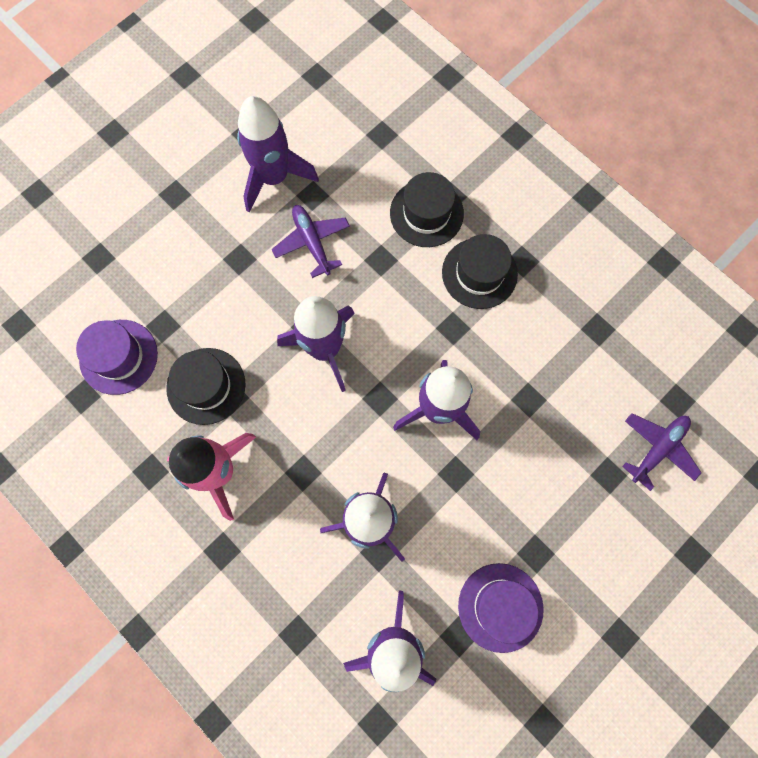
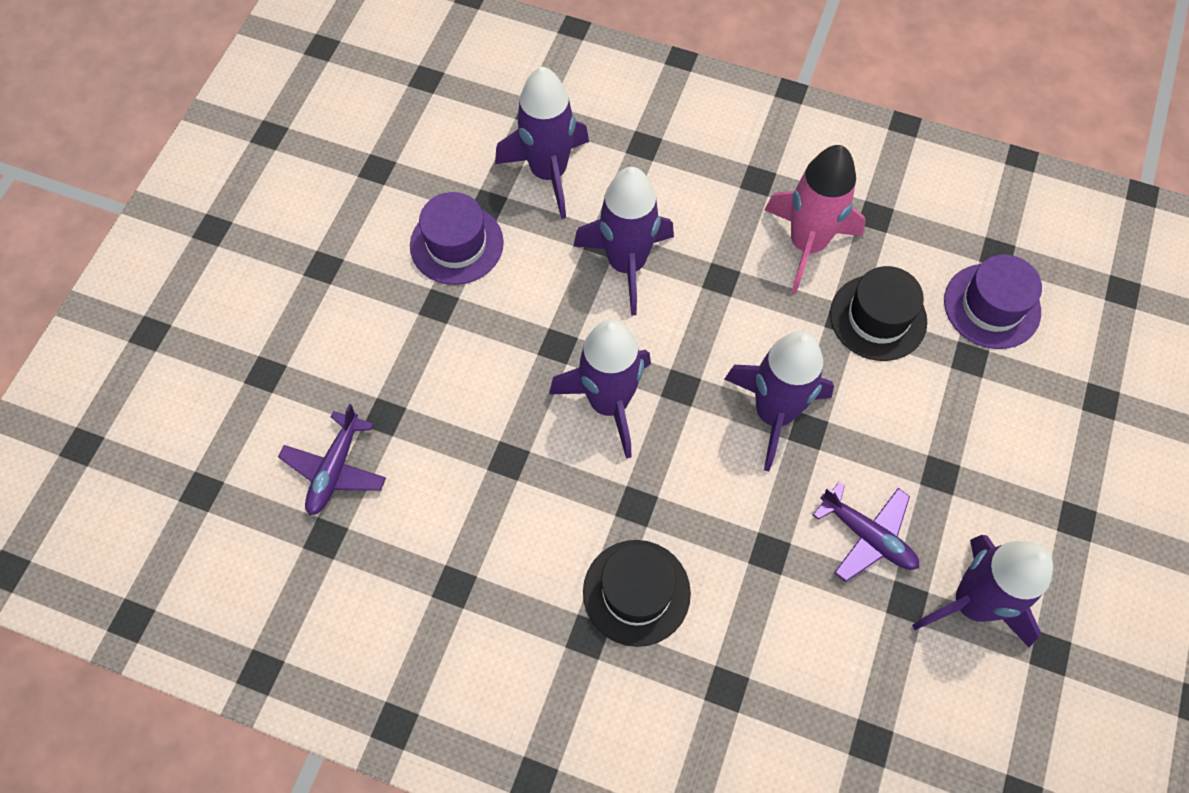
camera: 155 degrees right, 10 degrees down
(426, 213) = (745, 646): black hat -> none

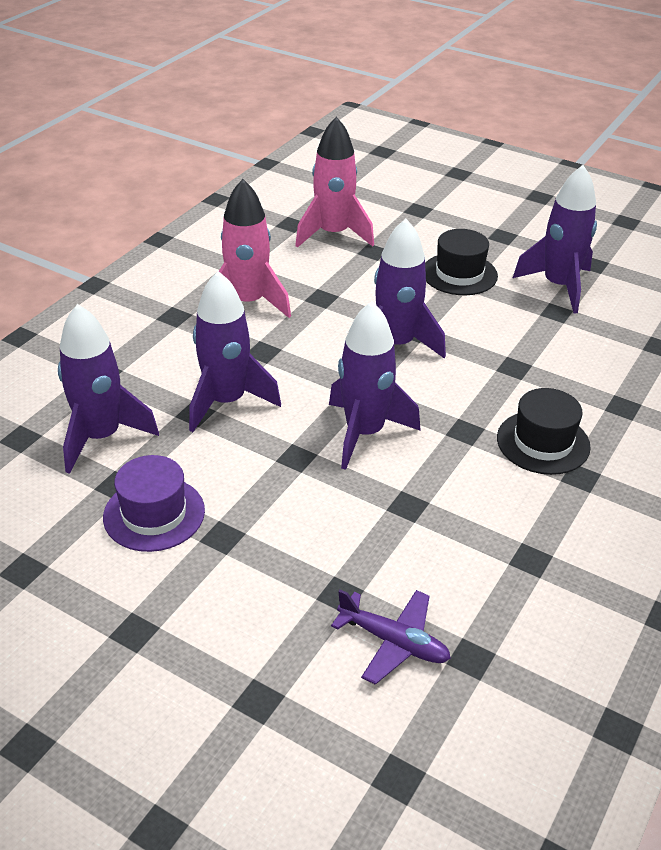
camera: 80 degrees left, 25 degrees down
(867, 536) = (505, 319): purple plane -> none
(878, 318) = (326, 282): black hat -> black hat (459, 274)
(992, 306) = (333, 234): purple hat -> pink rocket

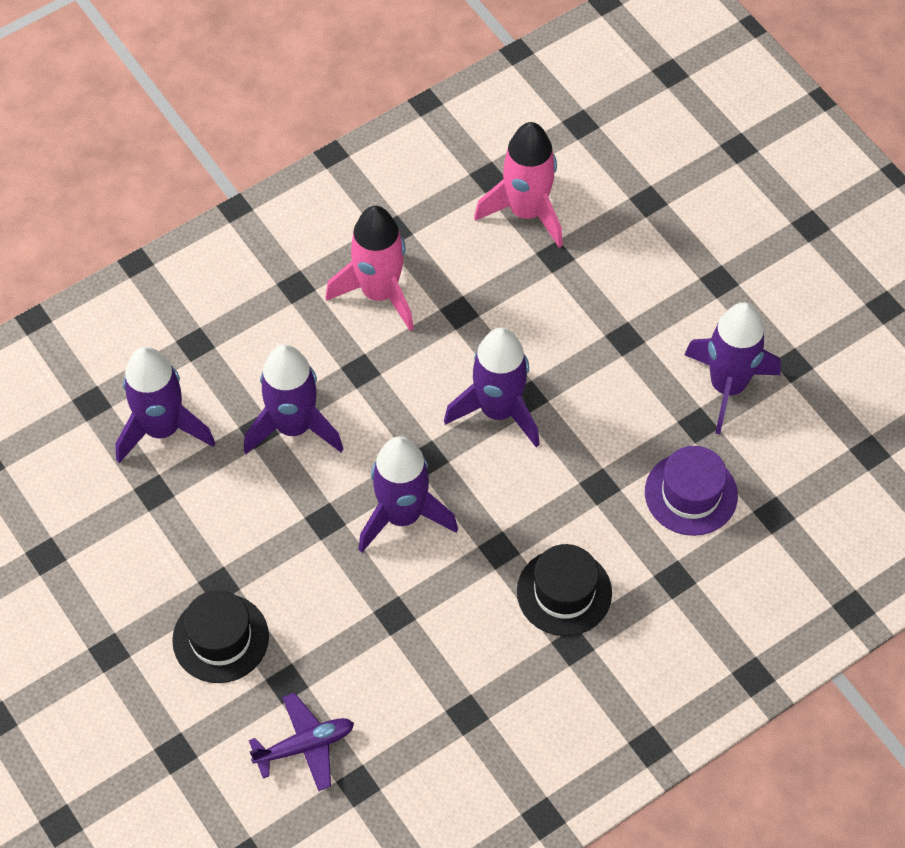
camera: 25 degrees right, 20 degrees up
(154, 514) = (172, 538): purple hat -> purple hat (691, 494)
(394, 642) = (305, 746): purple plane -> purple plane turned 75 degrees counterclockwise
(459, 274) = (629, 328): black hat -> black hat (220, 638)

